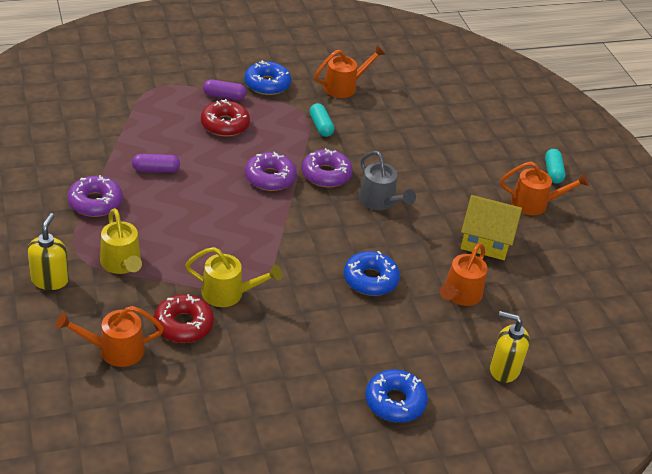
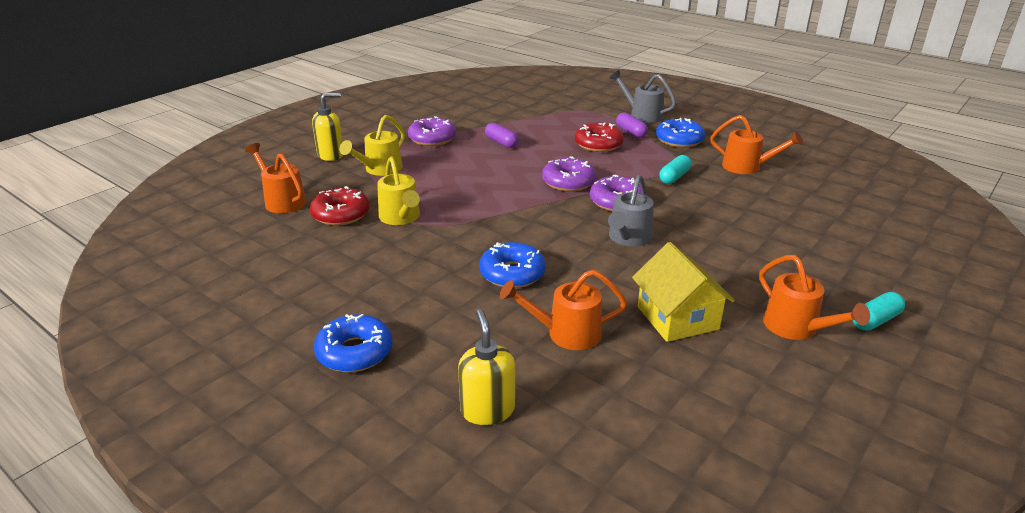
camera: 60 degrees right, 10 degrees down
(200, 70) = (641, 115): none -> grey watering can

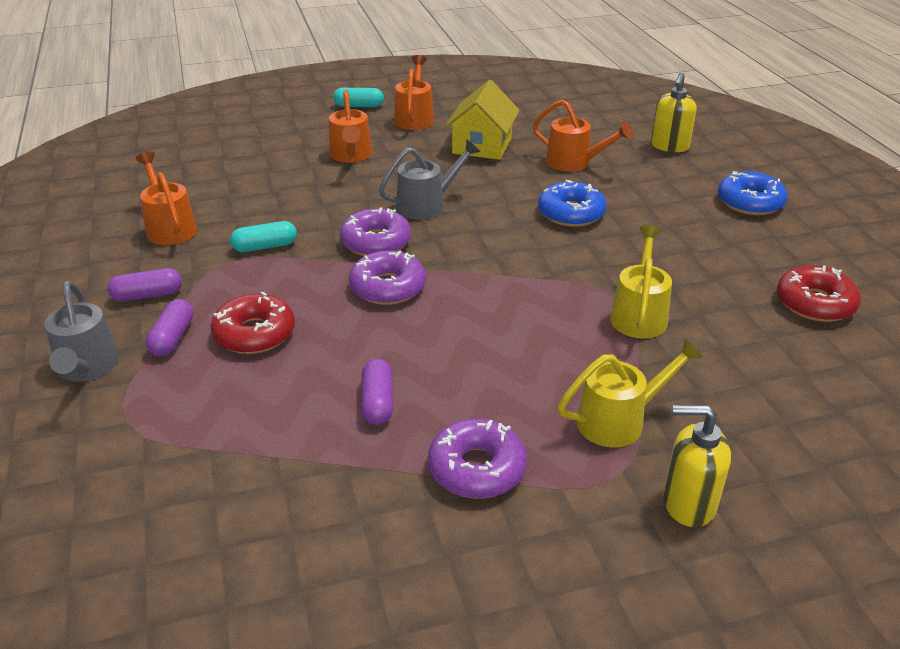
camera: 145 degrees left, 5 degrees up
(282, 201) = (799, 412): orange watering can -> orange watering can (351, 156)
(341, 214) = (715, 350): red donut -> red donut (815, 303)
(679, 140) = (147, 295): blue donut -> purple capsule

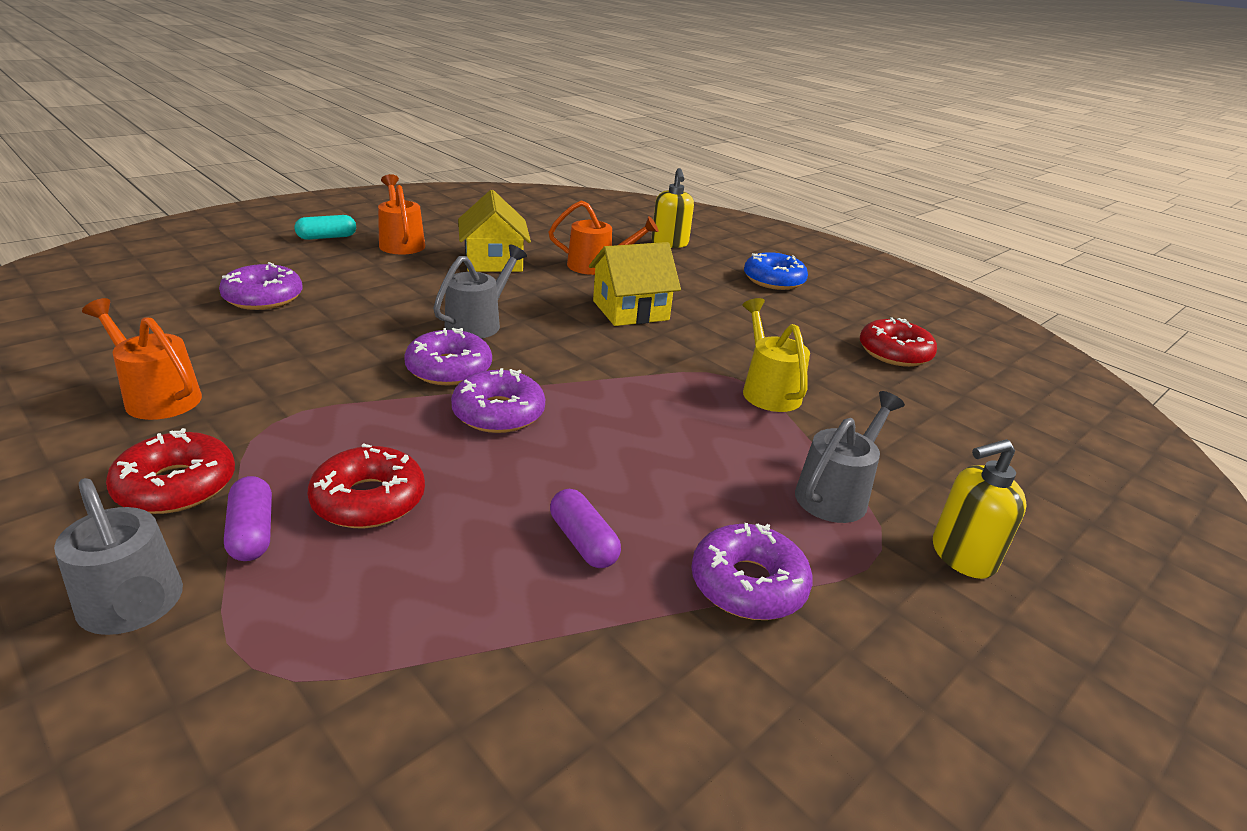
camera: 30 degrees left, 5 degrees down
(147, 295) = (176, 486): purple capsule -> red donut
(265, 246) = (312, 396): turquoise capsule -> none
(280, 157) = (263, 298): none -> purple donut
(351, 156) = (354, 286): orange watering can -> none
(571, 213) = (630, 310): blue donut -> yellow house
(620, 420) = (837, 493): yellow watering can -> grey watering can

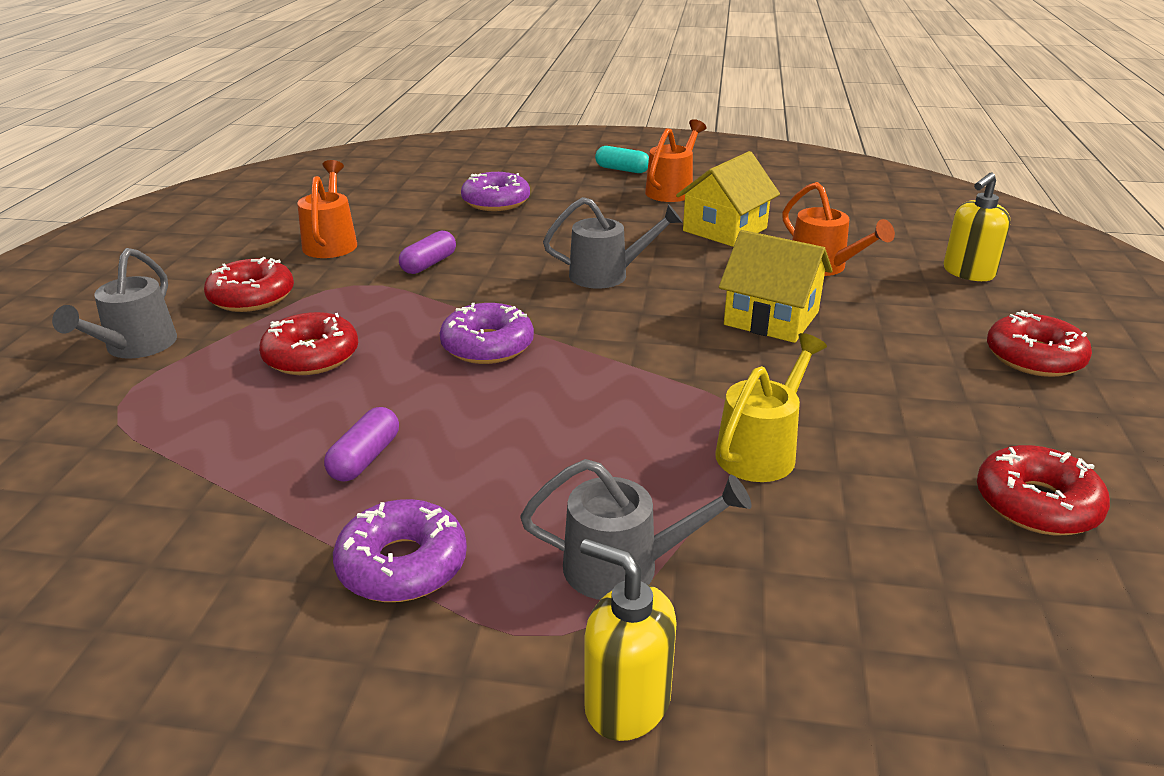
camera: 55 degrees right, 0 degrees up
(252, 532) = (234, 340): purple capsule -> purple capsule (429, 264)
(449, 369) = (517, 299): purple donut -> none
(773, 280) = (1034, 357): blue donut -> red donut

